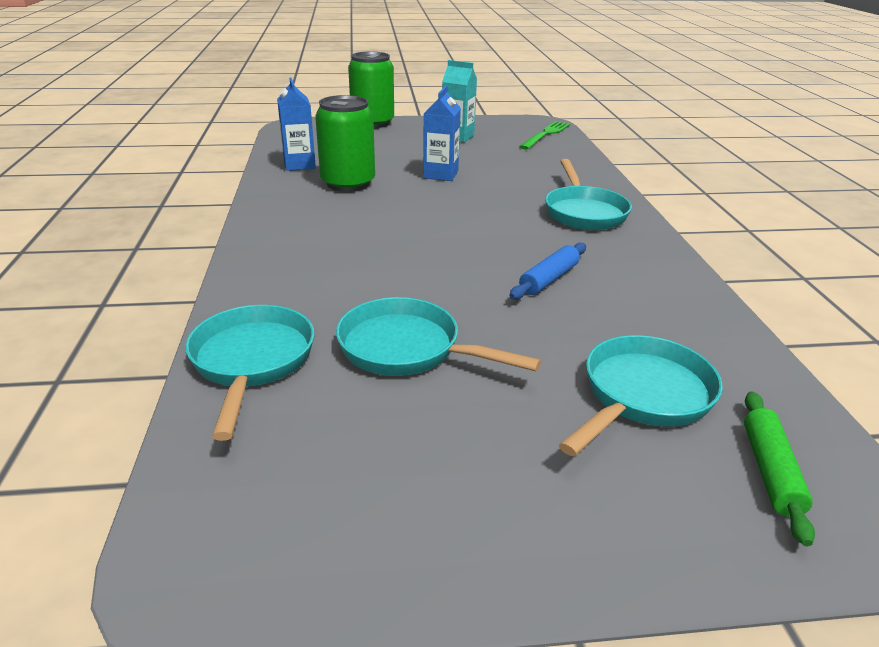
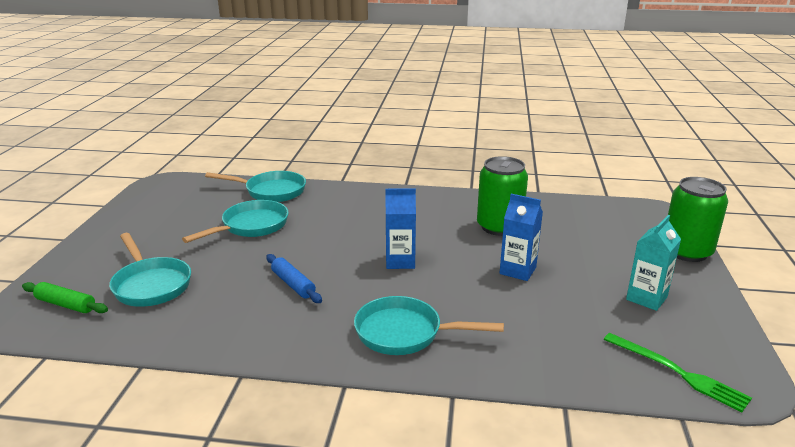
camera: 105 degrees right, 5 degrees down
(299, 165) = (545, 210): blue carton -> blue carton (400, 261)

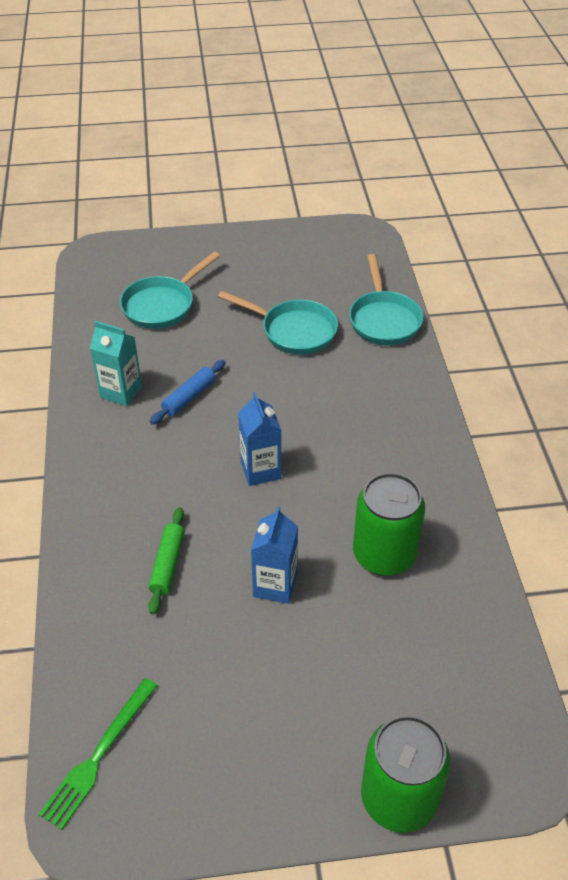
camera: 75 degrees right, 20 degrees up
(66, 304) = (120, 271): green rolling pin -> green rolling pin (167, 564)
(405, 333) = (125, 501): turquoise pan -> none
(646, 298) = (248, 731): turquoise carton -> turquoise carton (121, 392)

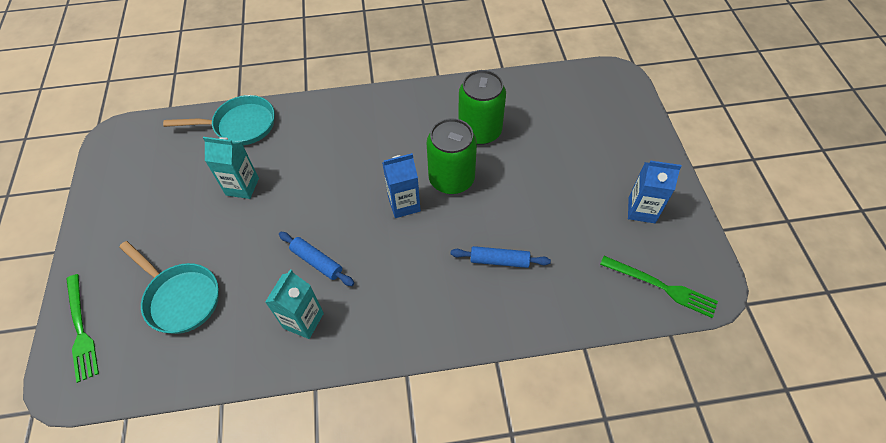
camera: 90 degrees left, 10 degrees up
(141, 252) = (81, 329): none -> green fork
(167, 564) = (499, 260): green rolling pin -> blue rolling pin
(275, 585) = (511, 191): blue carton -> blue carton (641, 210)
(293, 331) = (242, 186): turquoise pan -> turquoise carton
(399, 797) = (647, 129): green can -> green can (451, 179)

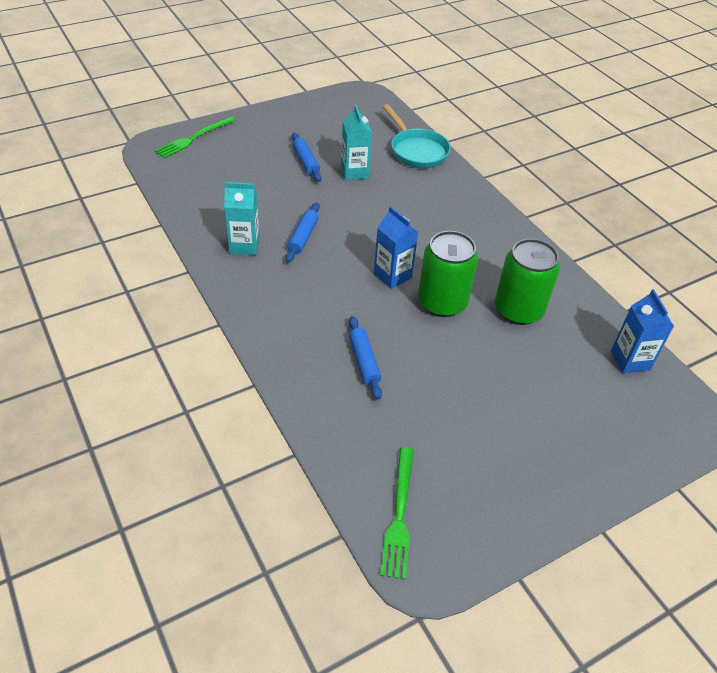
camera: 65 degrees right, 10 degrees down
(180, 298) = (237, 174): turquoise pan -> none
(199, 225) = (306, 162): none -> blue rolling pin
(641, 210) = (498, 480): blue carton -> blue carton (630, 360)

